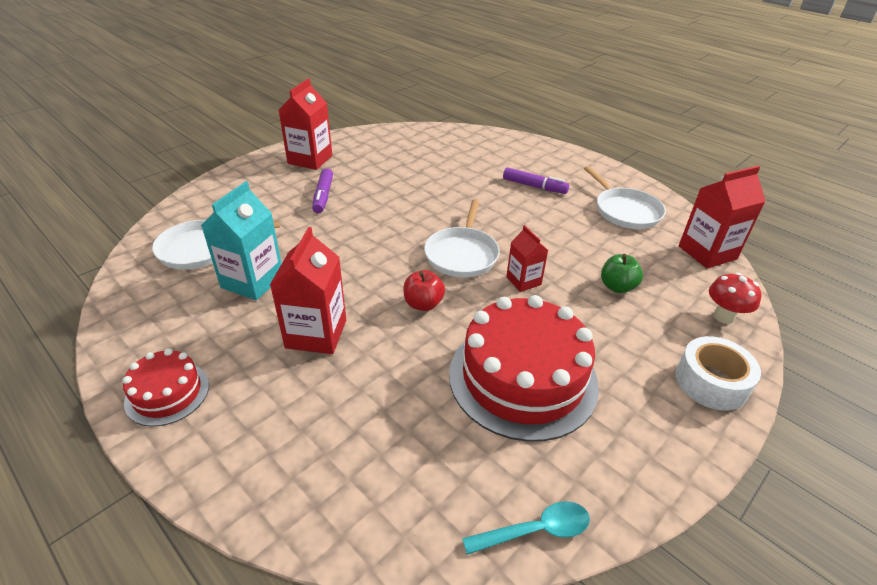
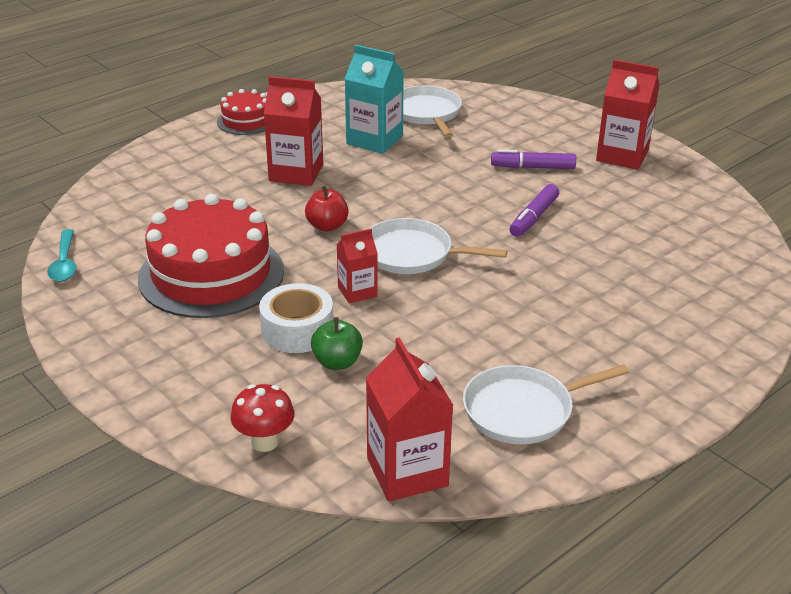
camera: 95 degrees right, 5 degrees down
(534, 186) = (585, 328): purple marker -> purple marker (533, 217)
(711, 382) = (165, 396): white tape -> white tape (297, 330)

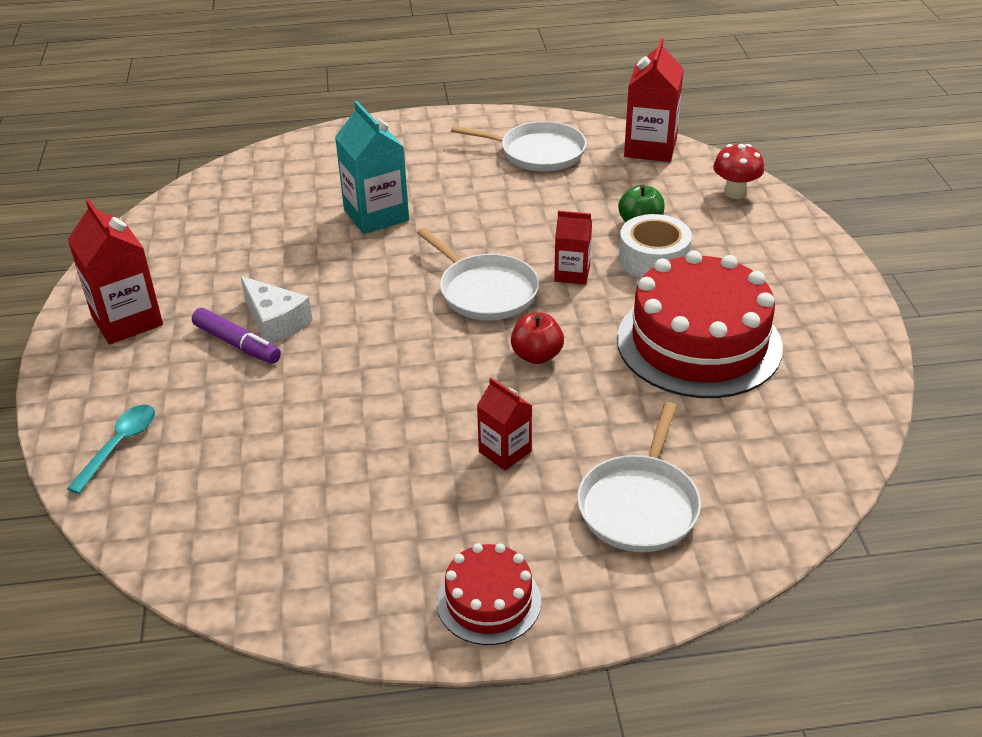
camera: 145 degrees left, 5 degrees up
(64, 263) = (856, 419): turquoise spoon -> turquoise spoon (119, 445)
(296, 173) = (505, 452): red carton -> red carton, size x0.59
(374, 140) = (354, 470): turquoise carton -> turquoise carton (376, 215)
(426, 113) = (228, 494): white pan -> white pan (639, 505)
(530, 186) = (275, 322): none -> white cheese
(533, 217) = (326, 285): purple marker -> none

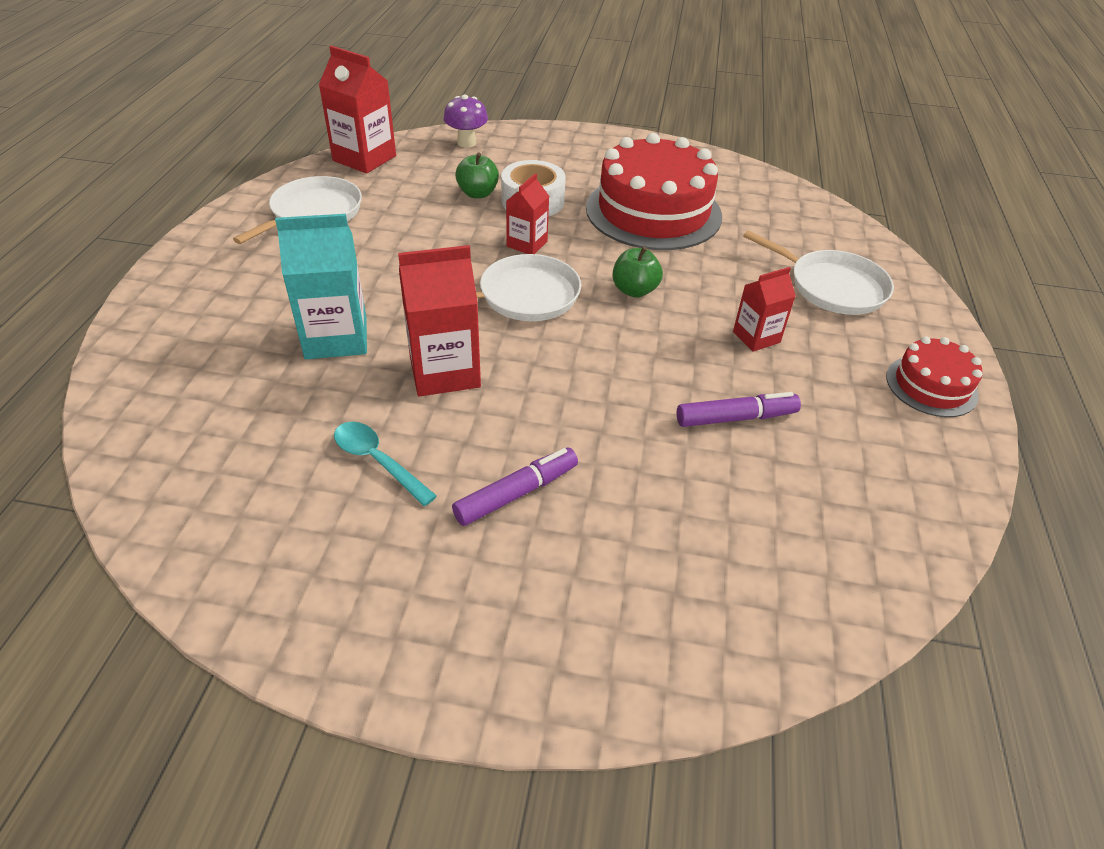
camera: 75 degrees left, 5 degrees up
(119, 445) = (668, 636): turquoise spoon -> turquoise spoon (378, 461)
(127, 320) = (405, 603): red carton -> red carton (444, 371)
(275, 322) = (491, 453): white cheese -> none
(371, 452) = (736, 418): none -> purple marker
(536, 355) = (634, 290): red apple -> green apple
(735, 193) = (466, 143): red mushroom -> purple mushroom

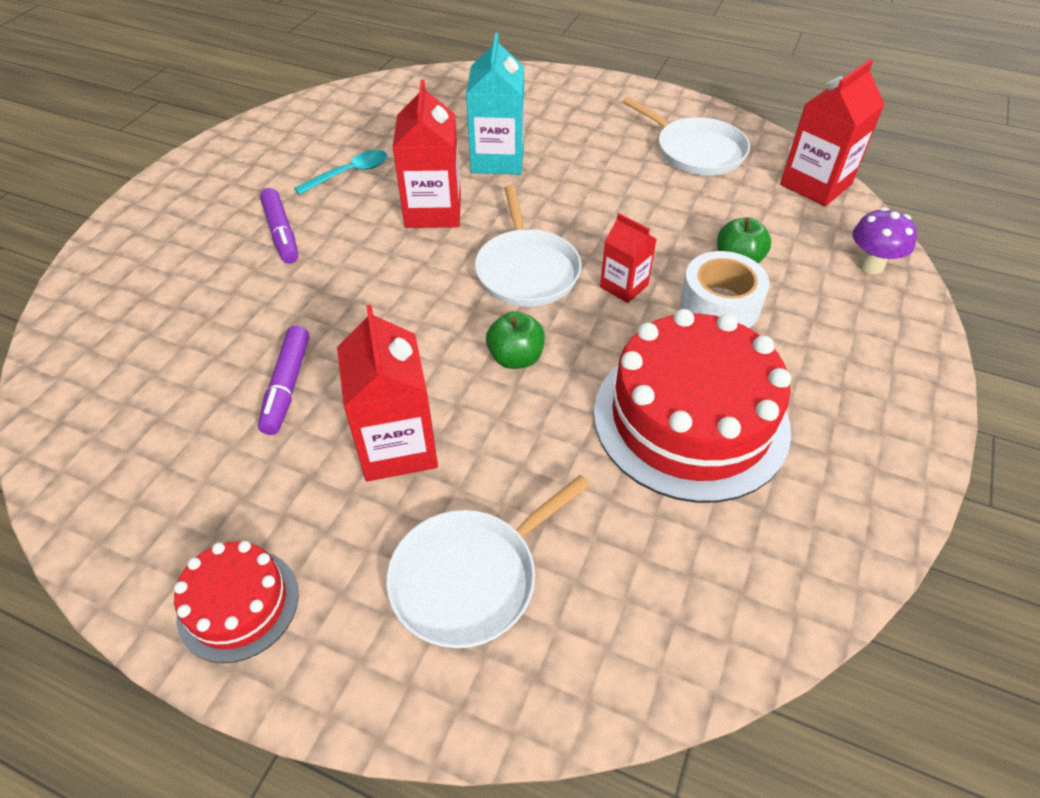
camera: 105 degrees right, 5 degrees up
(756, 337) = (397, 446): red carton -> red carton, size x1.69

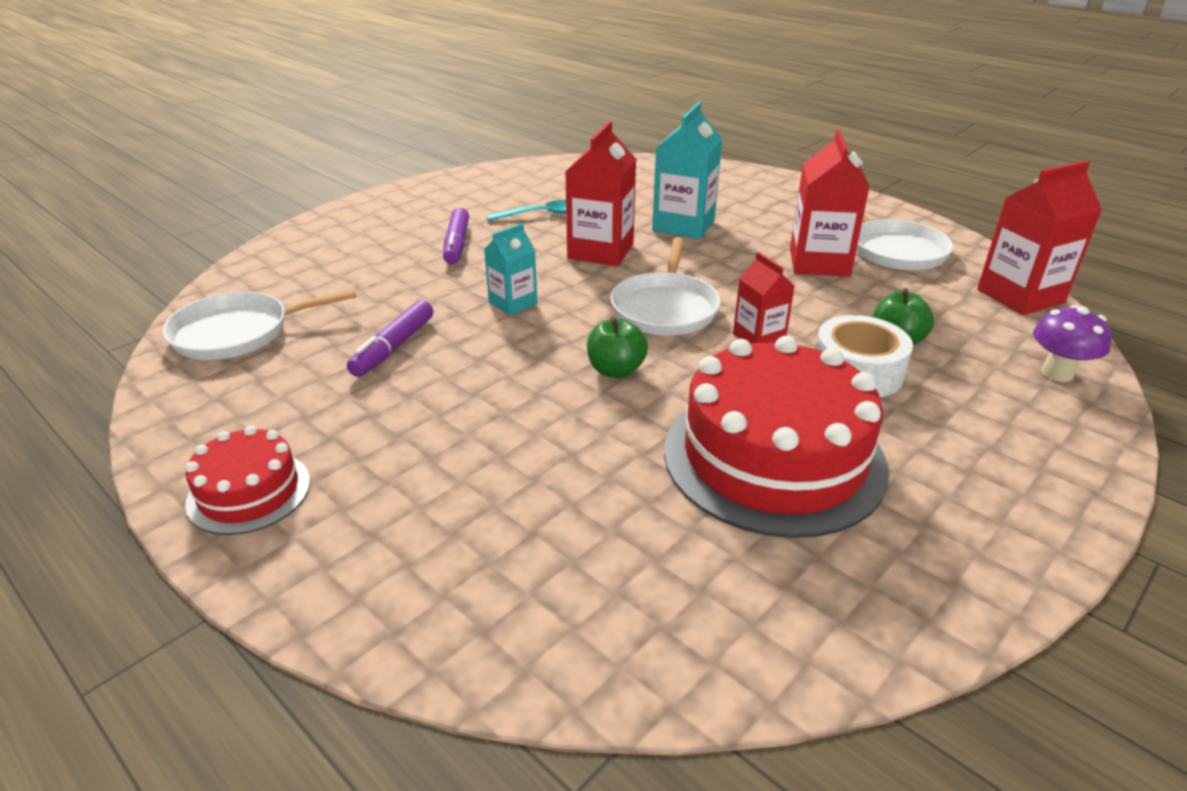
camera: 20 degrees right, 15 degrees down
(379, 299) = (513, 303): none -> turquoise carton
(397, 446) = (463, 411): red carton -> red carton (819, 263)
(470, 578) = (468, 530): white pan -> white pan (237, 332)

